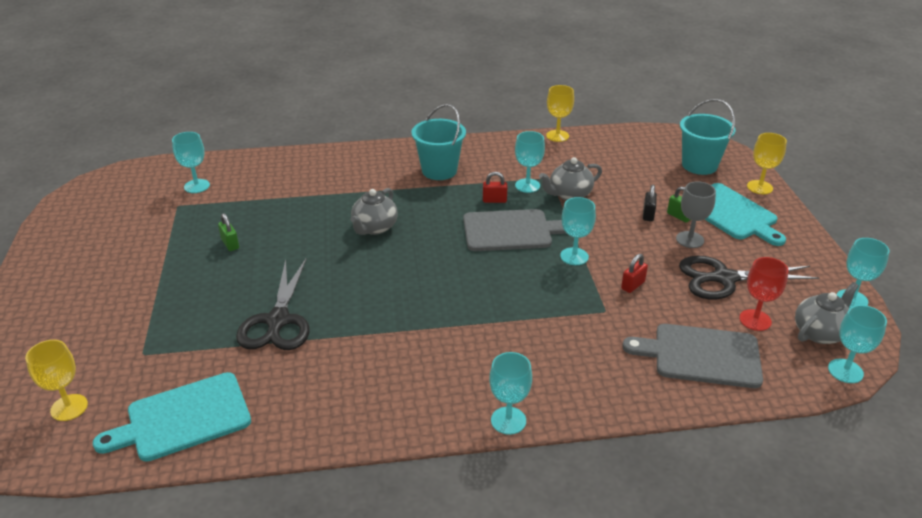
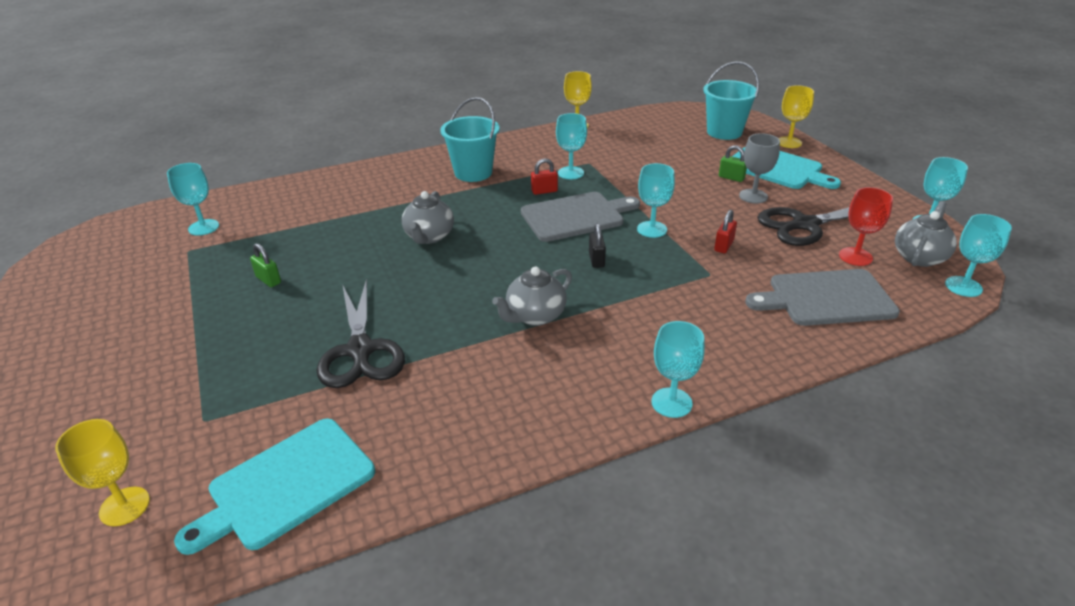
camera: 15 degrees left, 0 degrees up
(569, 195) = (616, 175): grey teapot -> grey teapot (535, 316)
(648, 215) = (701, 181): black padlock -> black padlock (596, 260)

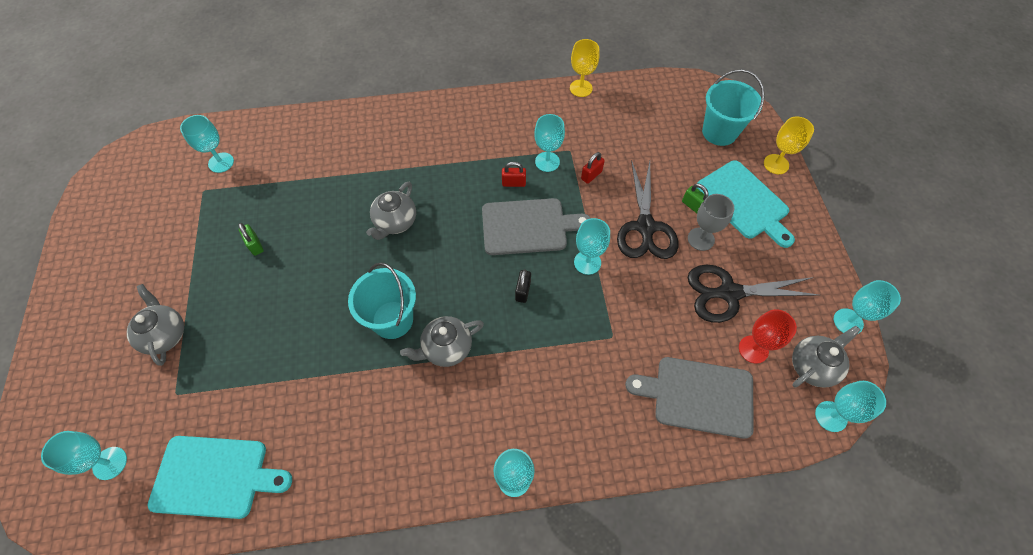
camera: 15 degrees right, 25 degrees up
(124, 506) = (110, 463): yellow goblet -> turquoise goblet
(173, 371) = (165, 334): none -> grey teapot
(286, 485) = (215, 477): turquoise cutting board -> turquoise cutting board turned 150 degrees counterclockwise
(360, 351) = (301, 351): black scissors -> black scissors (645, 227)
(473, 173) = (461, 140): turquoise bucket -> turquoise bucket (392, 319)
(723, 246) = (641, 302): red padlock -> red padlock (591, 175)

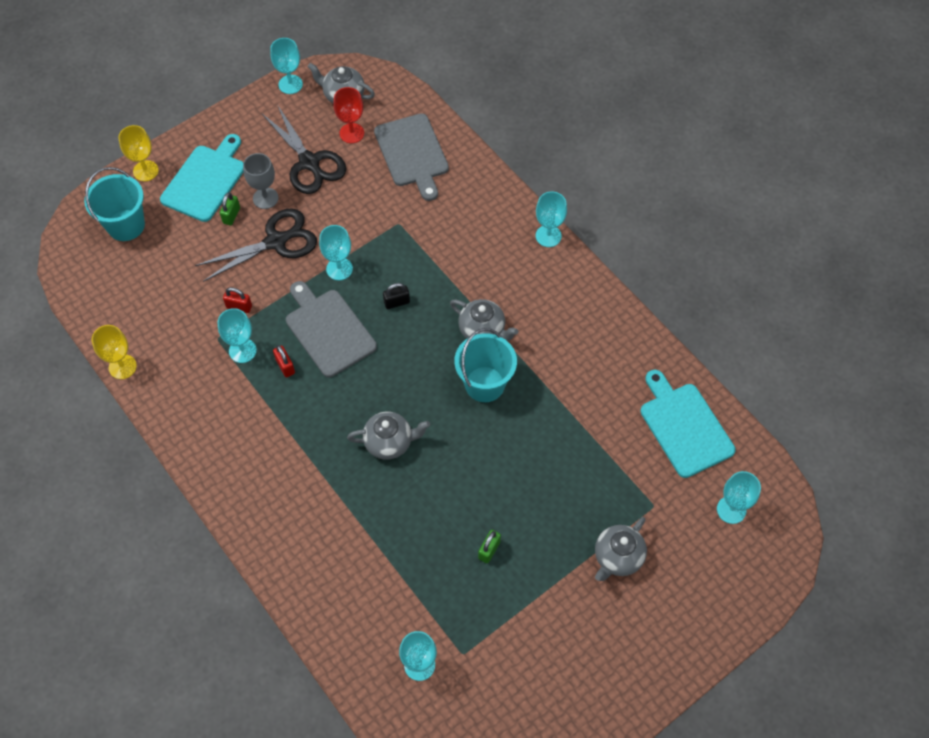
camera: 120 degrees left, 0 degrees up
(831, 416) = (377, 76): turquoise goblet -> none

